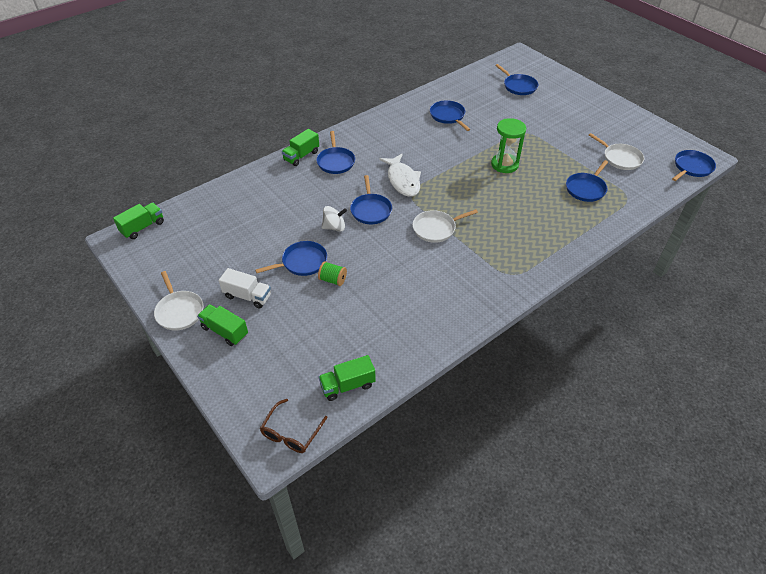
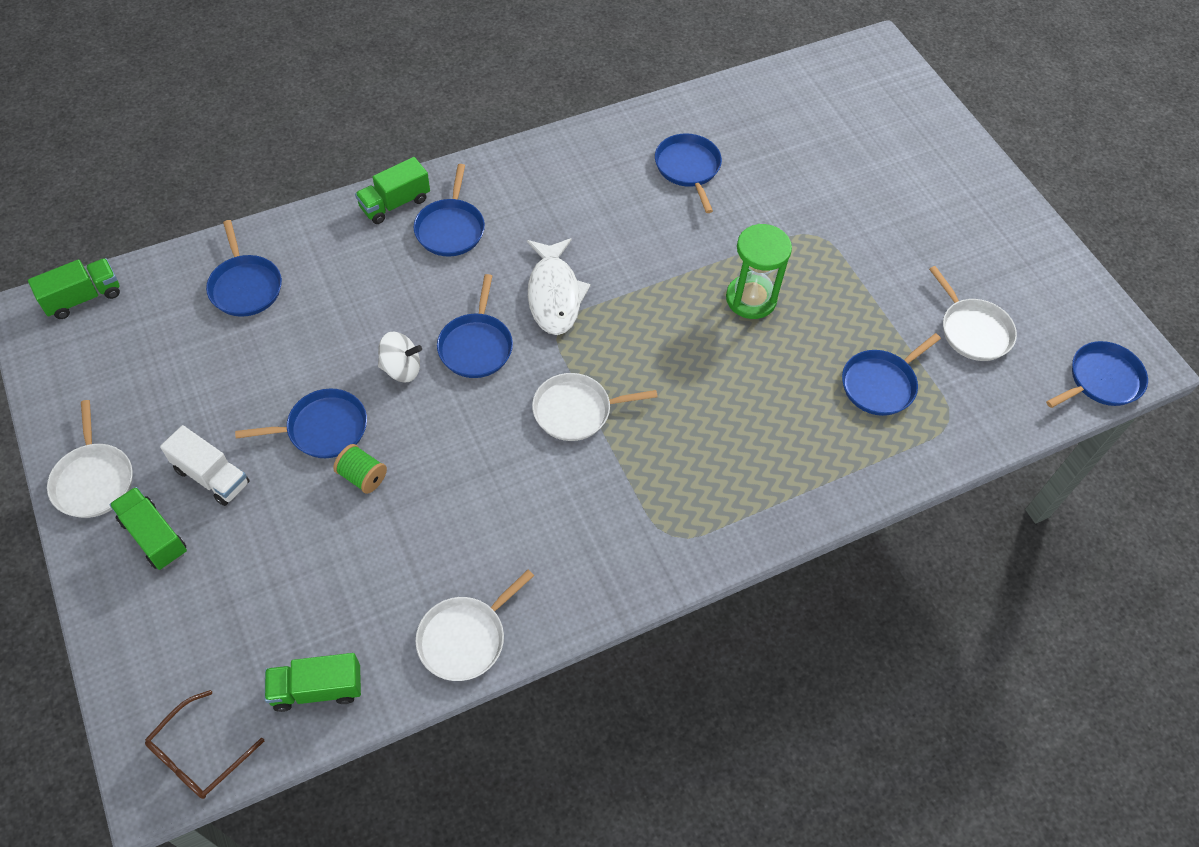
camera: 10 degrees right, 10 degrees up
(420, 343) = (465, 638): none -> white pan
(518, 86) = (846, 125): blue pan -> blue pan (245, 286)

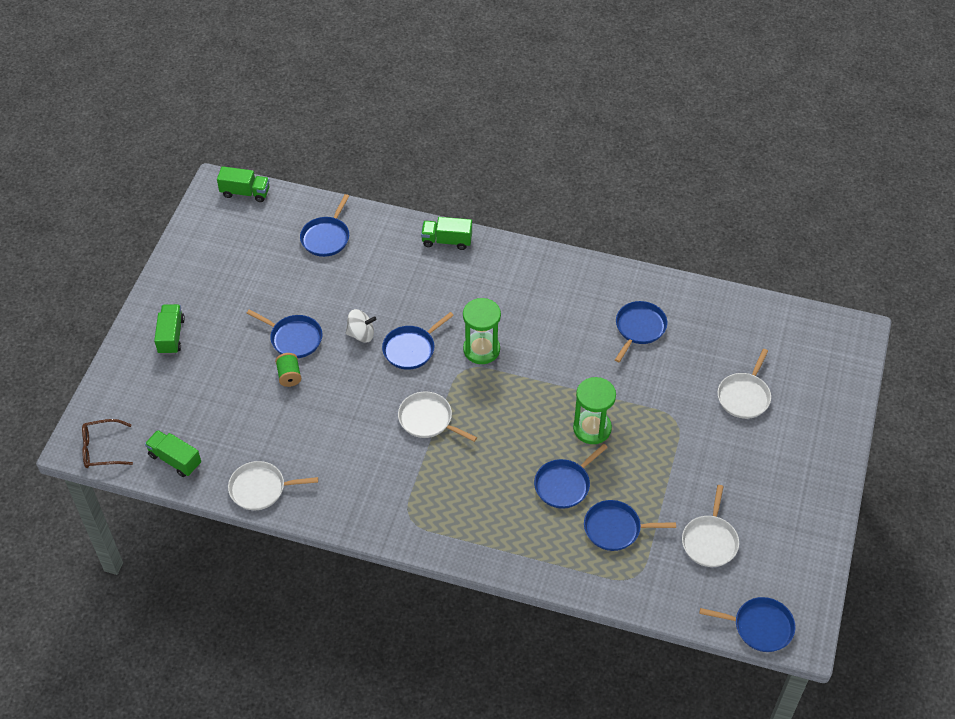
camera: 45 degrees right, 5 degrees down
(94, 480) = (170, 289): white pan -> white pan (744, 396)
(212, 476) = (221, 325): white truck -> none
(401, 368) = (361, 334): white spinning top -> white spinning top turned 45 degrees counterclockwise
(450, 228) = (463, 275): blue pan -> blue pan (564, 484)
(554, 294) = (481, 349): white fish -> green hourglass

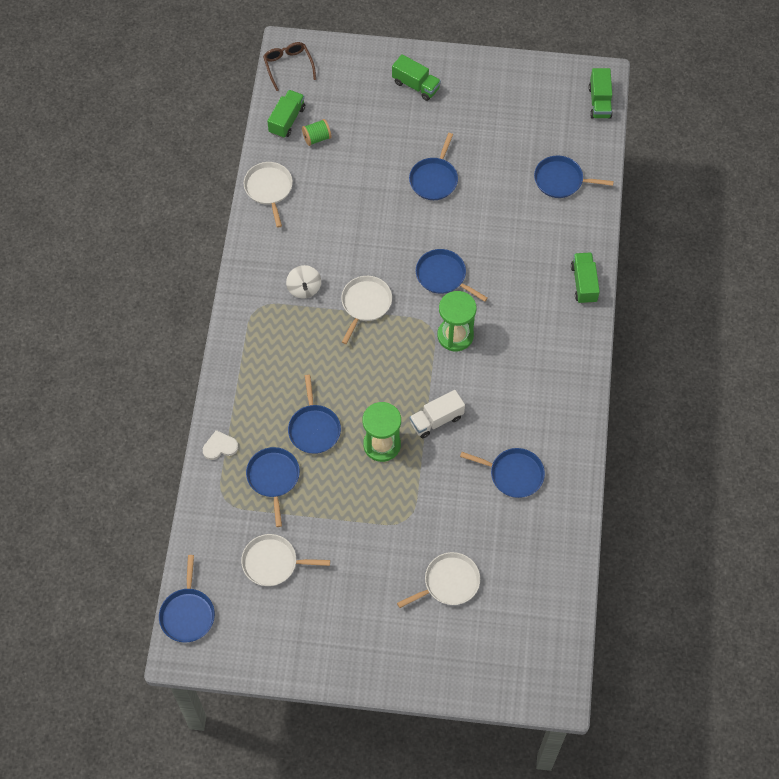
camera: 80 degrees right, 10 degrees up
(171, 336) = (416, 85): green truck -> green truck turned 45 degrees clockwise
(289, 376) = (391, 184): green spool -> green spool (317, 138)
(361, 334) = (451, 232): white spinning top -> white spinning top (304, 288)
(564, 484) = (314, 428): blue pan -> blue pan turned 135 degrees counterclockwise
(571, 574) = (220, 447): none -> white heart
(572, 379) = (436, 420): none -> white truck
(744, 396) = (448, 582): white pan -> white pan turned 135 degrees clockwise

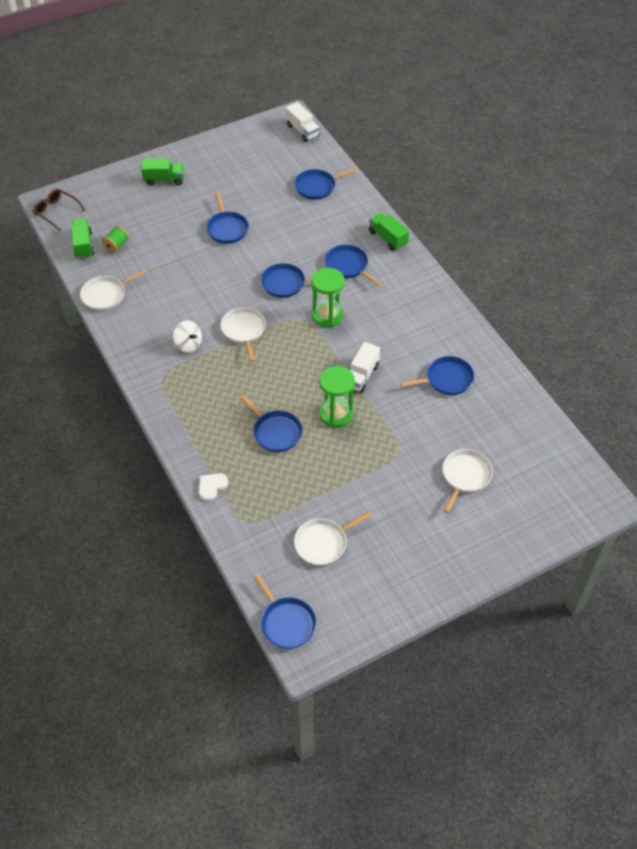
camera: 35 degrees left, 10 degrees down
(269, 189) = (106, 295): white pan -> white pan turned 75 degrees counterclockwise
(273, 478) = (273, 484): blue pan -> blue pan (348, 266)
(599, 102) = (302, 131): green truck -> white truck

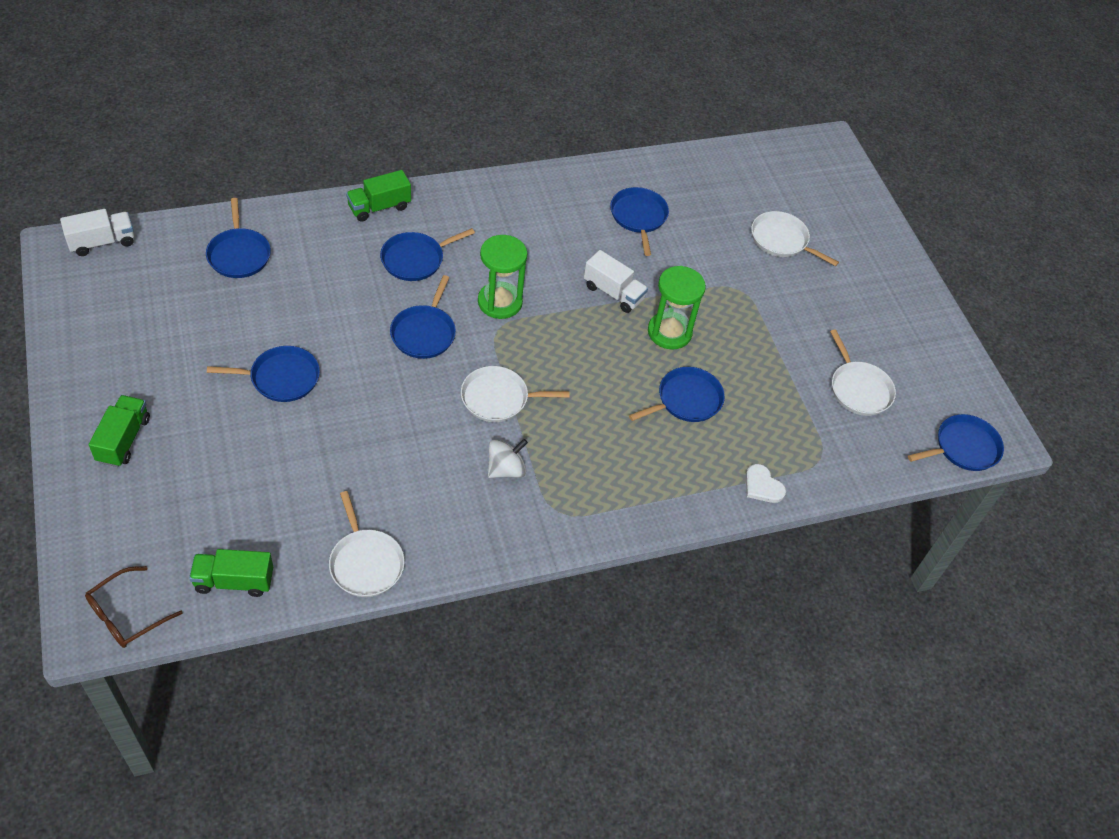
camera: 85 degrees left, 0 degrees up
(116, 245) = (255, 532): green spool -> none

